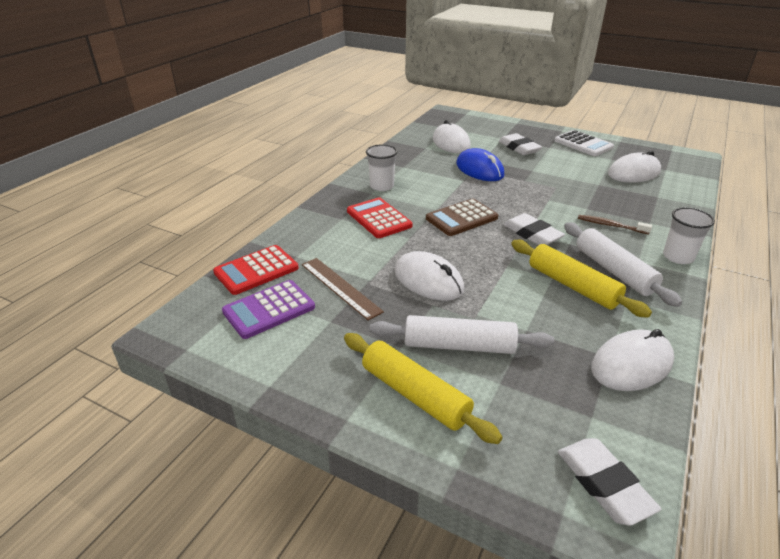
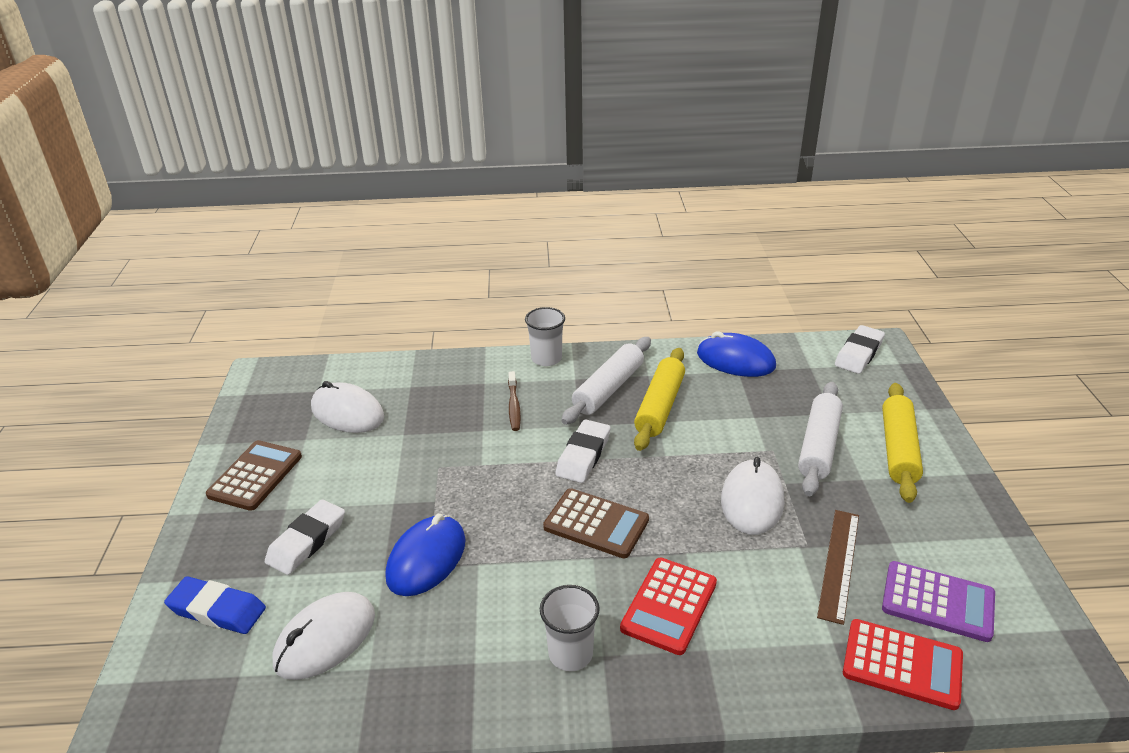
camera: 120 degrees left, 0 degrees up
(459, 346) = (819, 446): white rolling pin -> white rolling pin turned 45 degrees clockwise
(490, 128) = (217, 610): none -> blue eraser
(583, 144) = (255, 476): white calculator -> brown calculator
(631, 364) = (735, 360): white mouse -> blue mouse

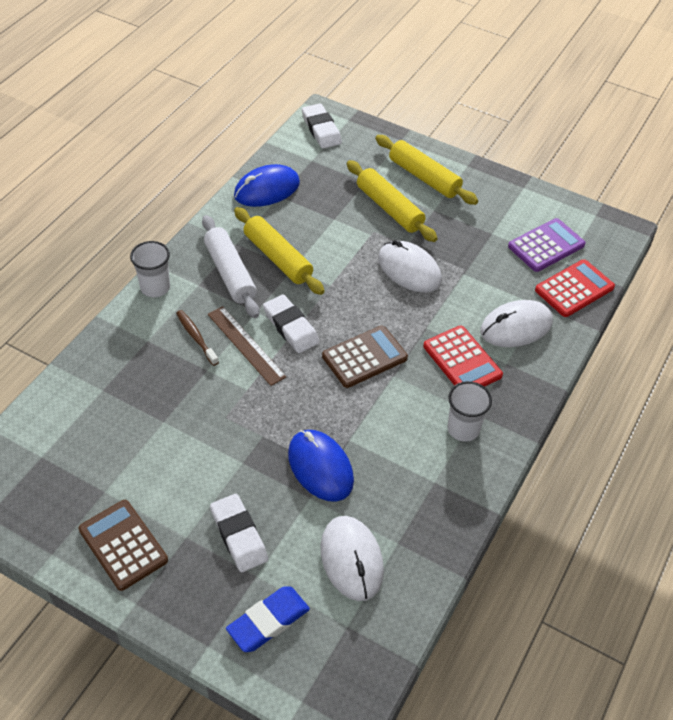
camera: 60 degrees left, 15 degrees up
(347, 412) = (96, 447): white mouse -> white mouse (516, 327)
(514, 406) = (196, 337): brown toothbrush -> brown toothbrush turned 150 degrees counterclockwise
(819, 446) = (390, 208): white rolling pin -> yellow rolling pin
(839, 564) = (490, 266): brown ruler -> brown ruler (246, 345)

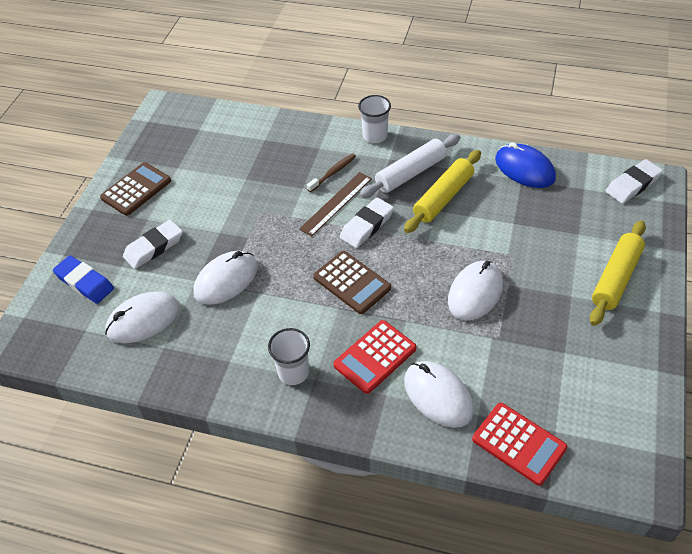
camera: 80 degrees right, 0 degrees up
(320, 467) = (226, 280): blue mouse -> white mouse
(390, 208) = (552, 260): yellow rolling pin -> none
(546, 246) = (573, 406): purple calculator -> none

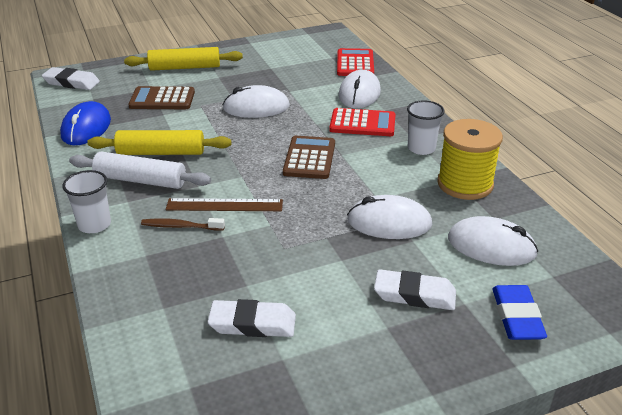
camera: 130 degrees left, 15 degrees down
(136, 189) = (357, 373): brown calculator -> brown calculator (162, 99)
(217, 363) = (465, 184): none -> yellow spool
(366, 226) = (237, 177): white eraser -> white eraser (252, 324)

